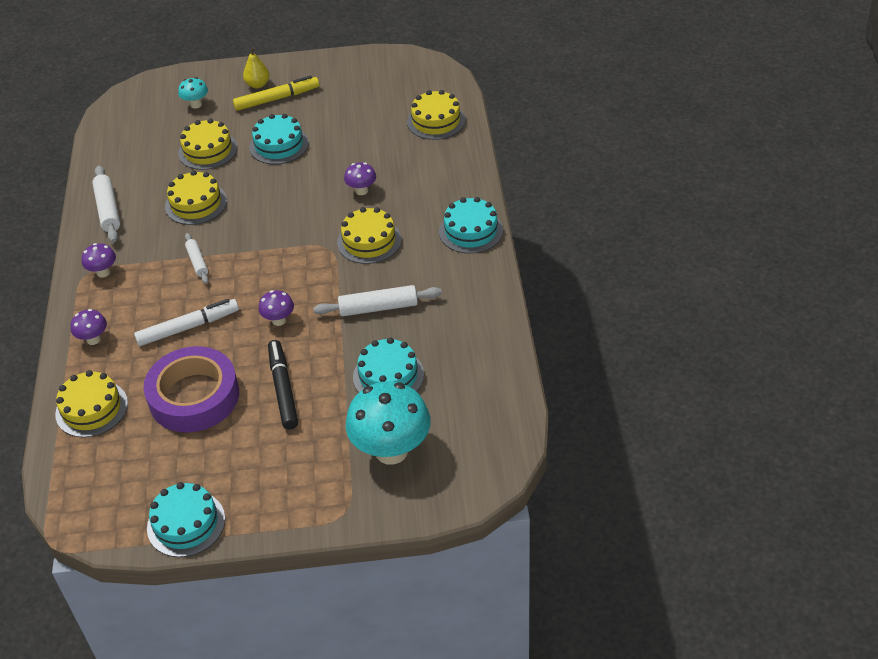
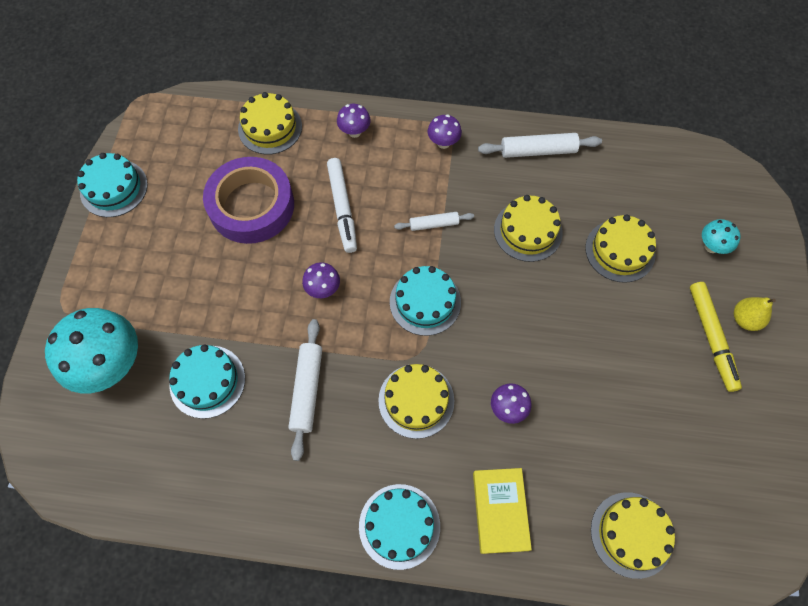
camera: 100 degrees right, 20 degrees up
(279, 145) = (615, 328): turquoise cake -> turquoise cake (425, 302)
(283, 389) = (230, 281): black marker -> none
(441, 182) = (500, 511): none -> yellow book

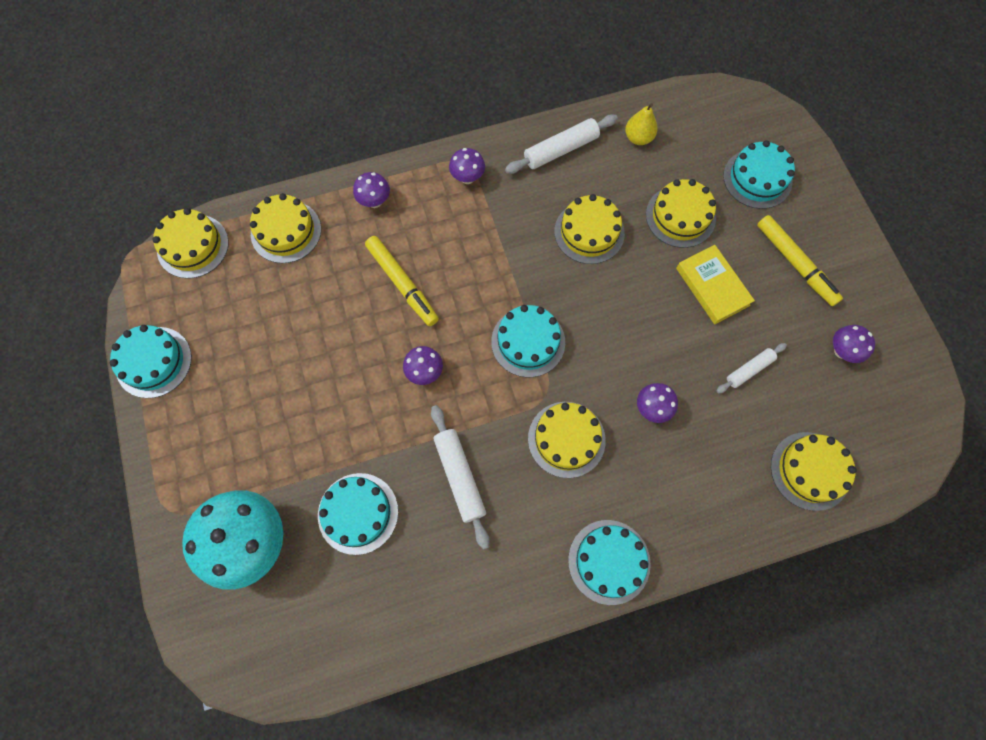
camera: 25 degrees left, 5 degrees up
(191, 110) = (193, 246): none -> yellow cake
(251, 206) = (309, 319): purple tape -> none
(342, 208) = (402, 284): white marker -> yellow marker
(434, 224) = (498, 263): white rolling pin -> white rolling pin (749, 370)
(500, 511) = (690, 504): yellow book -> yellow book (712, 287)
(711, 246) = (757, 178): turquoise mushroom -> turquoise cake
(718, 438) = (842, 351): none -> purple mushroom
(745, 319) = (815, 234): yellow pear -> yellow pear (638, 138)

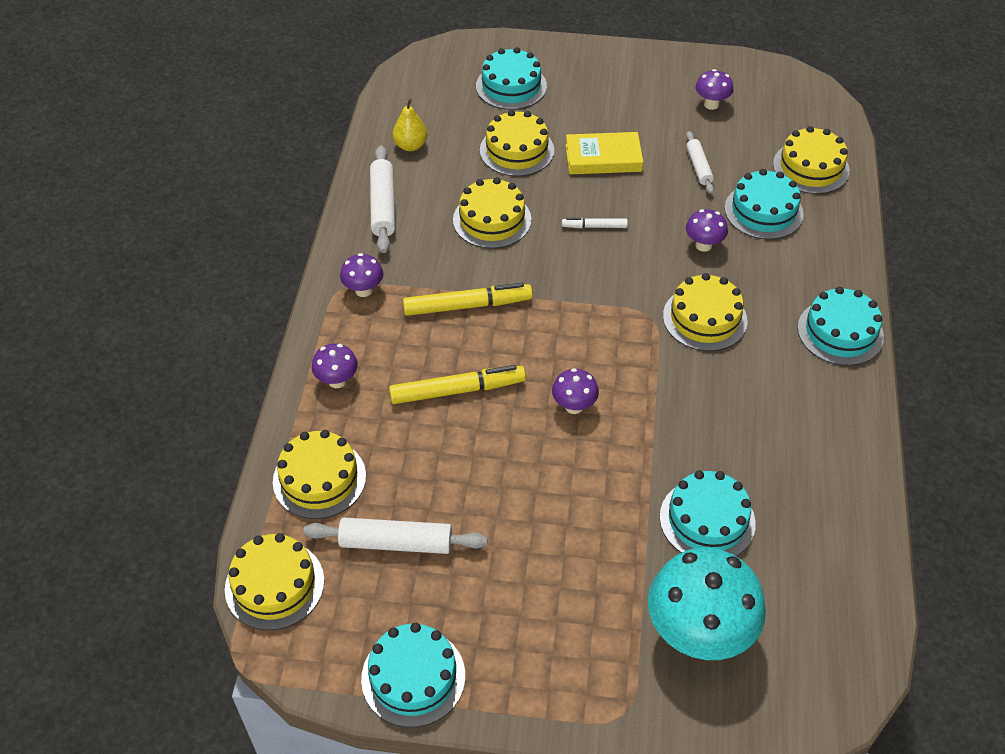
camera: 65 degrees left, 20 degrees down
(460, 476) = (705, 416): white rolling pin -> white rolling pin (396, 542)
(528, 342) = (585, 310): turquoise cake -> turquoise cake (763, 211)
(625, 312) = (594, 226): none -> white marker
(795, 264) = (612, 98): yellow marker -> yellow marker (467, 306)

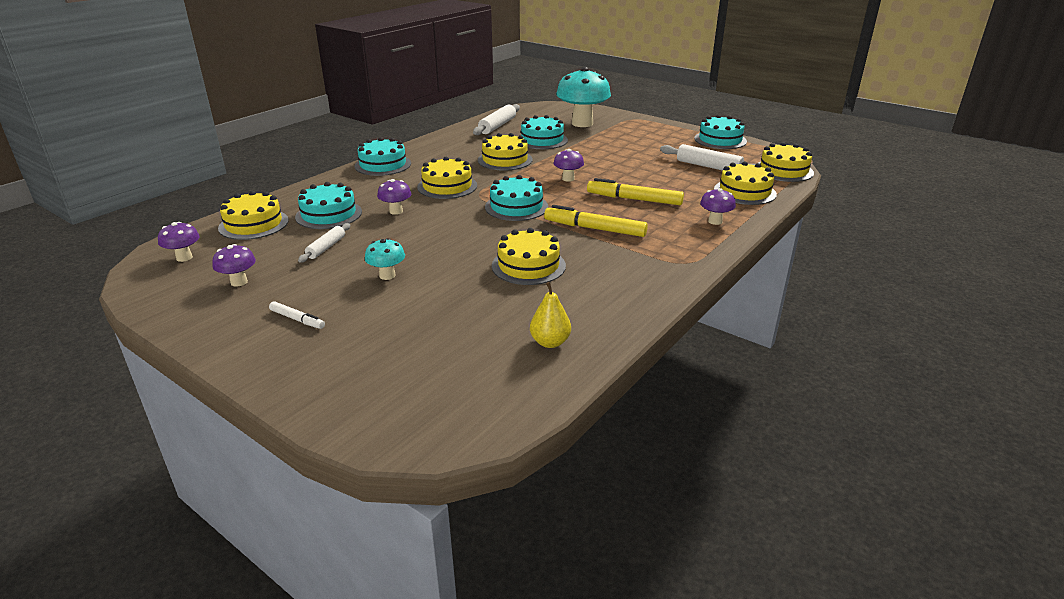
camera: 150 degrees left, 20 degrees down
(363, 290) = (669, 256): purple mushroom -> purple mushroom (184, 258)
(383, 206) = (616, 302): white rolling pin -> white rolling pin (497, 126)
(511, 86) = (385, 364): turquoise cake -> turquoise cake (516, 207)
(517, 150) = (452, 304): yellow cake -> yellow cake (505, 160)
(594, 226) = (455, 240): white marker -> white marker (297, 319)
(603, 158) = (387, 275): yellow book -> turquoise mushroom

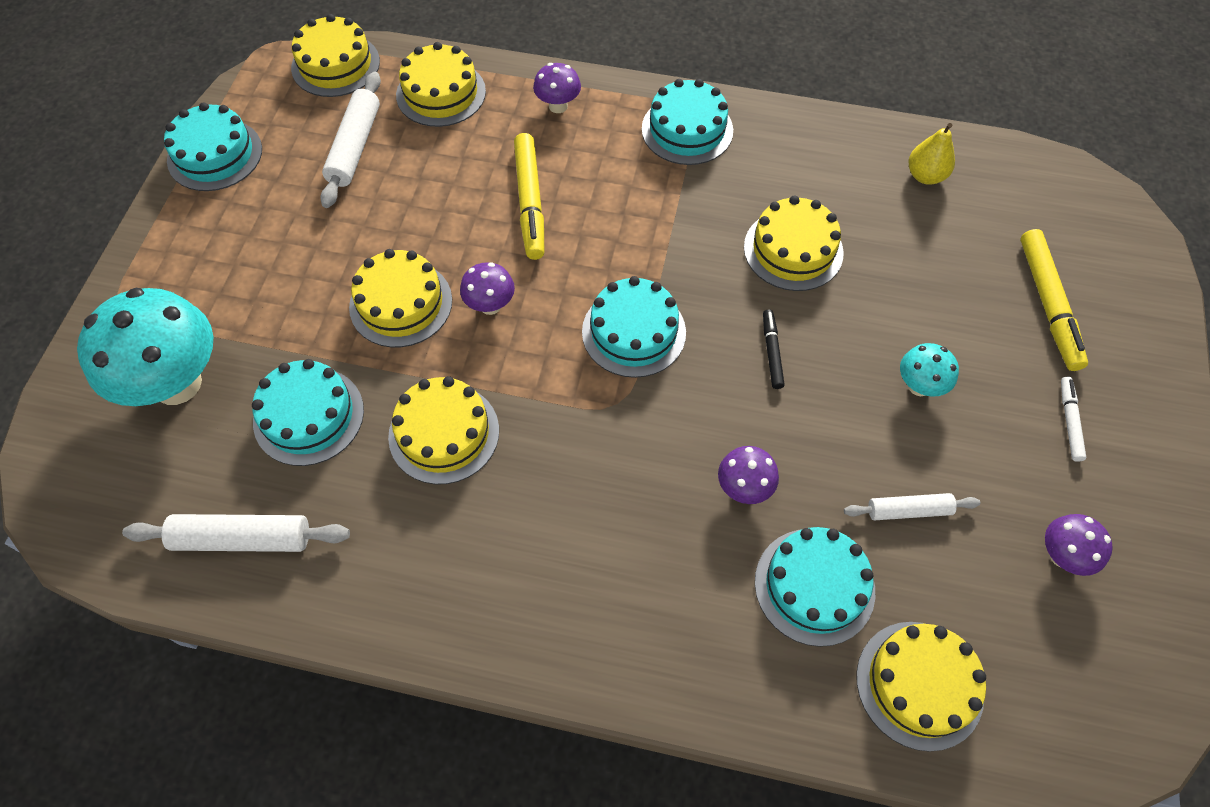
camera: 115 degrees left, 30 degrees up
(184, 258) = (1073, 698): purple mushroom -> none
(383, 165) = (565, 641): turquoise cake -> turquoise cake (687, 130)
(447, 186) = (609, 466): yellow cake -> yellow cake (401, 303)
(462, 238) = (772, 352): none -> black marker
(594, 229) = (651, 217): yellow marker -> yellow marker (1048, 305)

